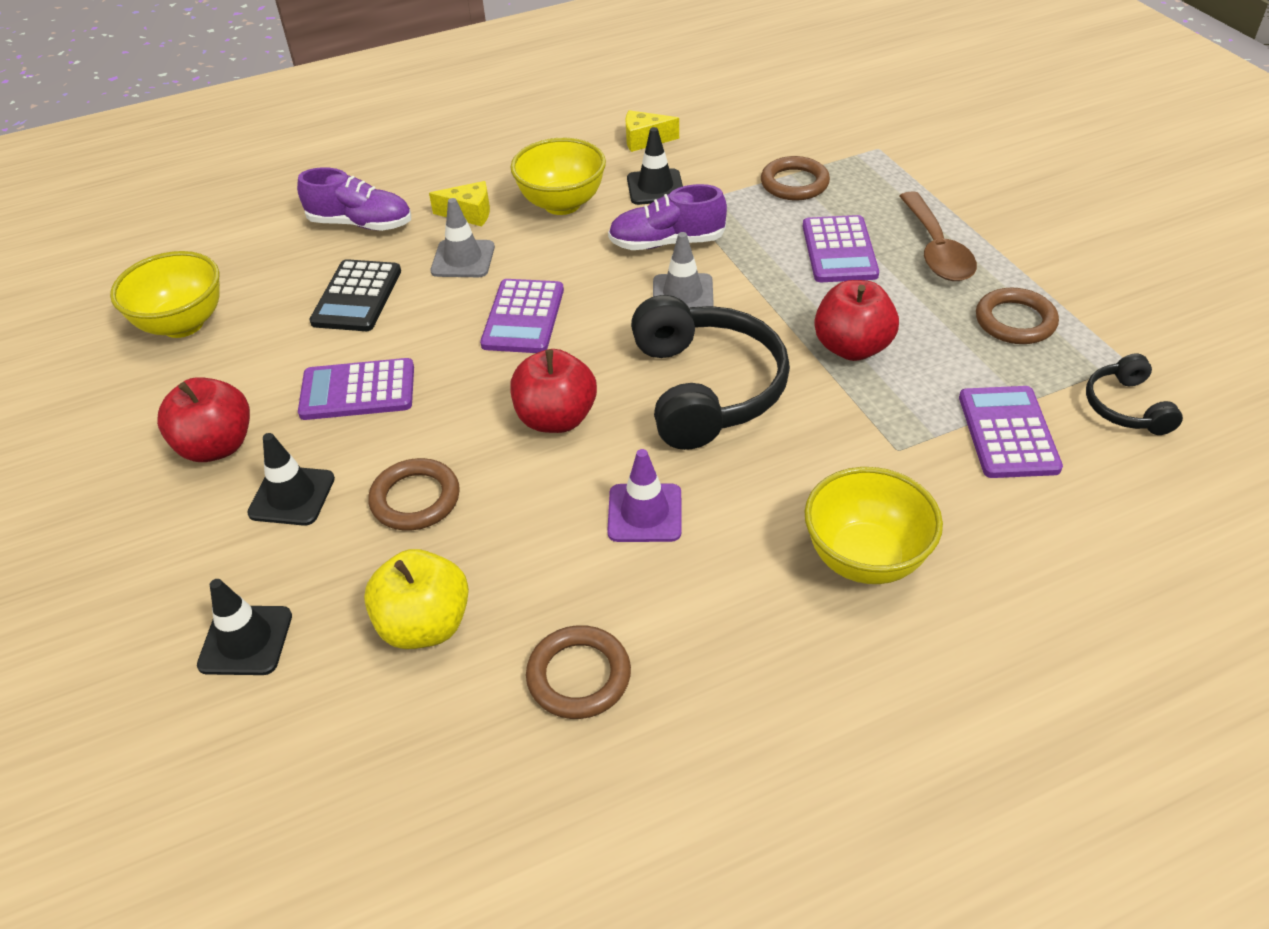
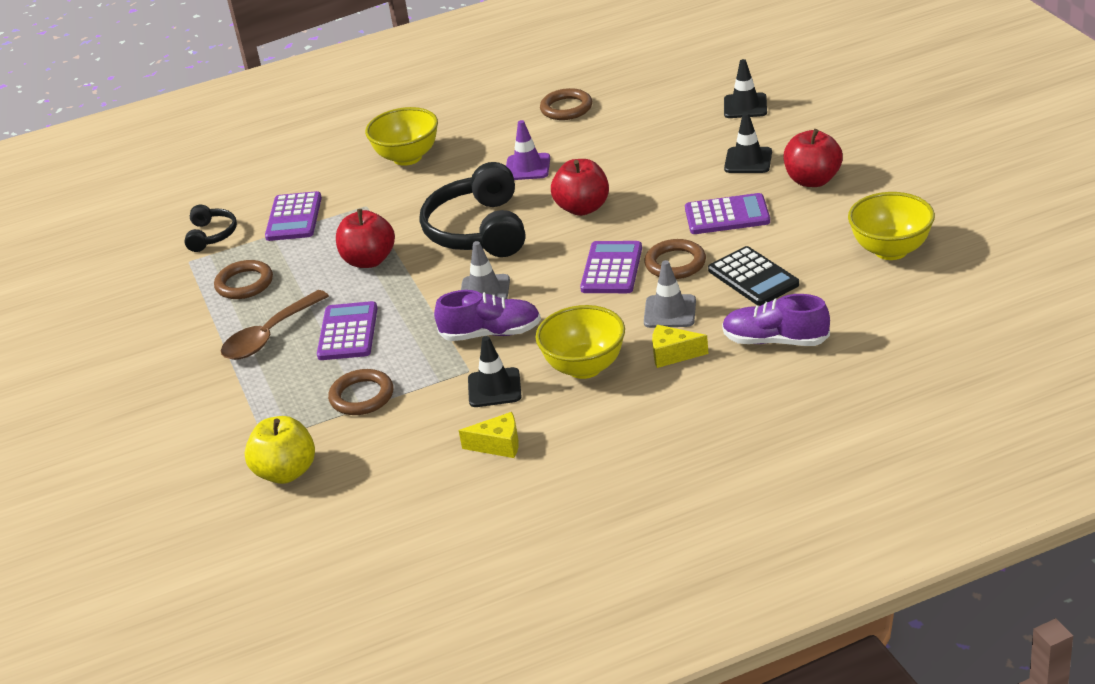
camera: 175 degrees left, 10 degrees down
(357, 297) = (753, 277): black calculator -> black calculator turned 135 degrees clockwise
(415, 499) = (668, 164): brown ring -> brown ring (675, 263)
(425, 625) = (649, 118): yellow apple -> yellow apple (286, 472)
(936, 250) = (269, 336): brown spoon -> brown spoon turned 135 degrees counterclockwise

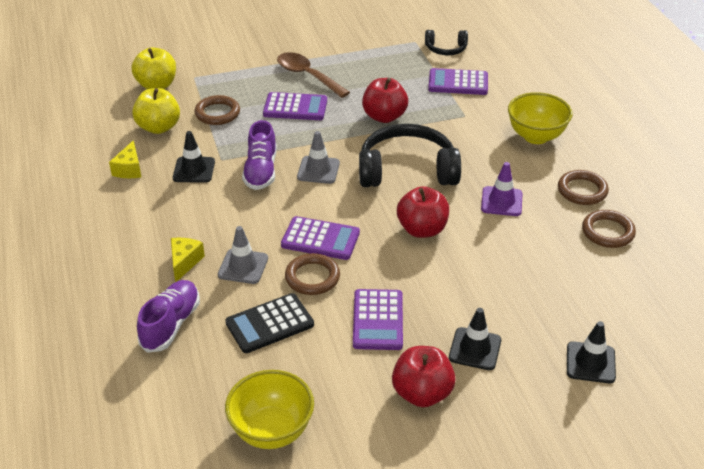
camera: 90 degrees right, 5 degrees up
(244, 284) = (376, 64): brown ring -> brown ring (582, 190)
(397, 443) = (159, 127): none -> yellow apple
(585, 367) = (194, 214): yellow bowl -> none

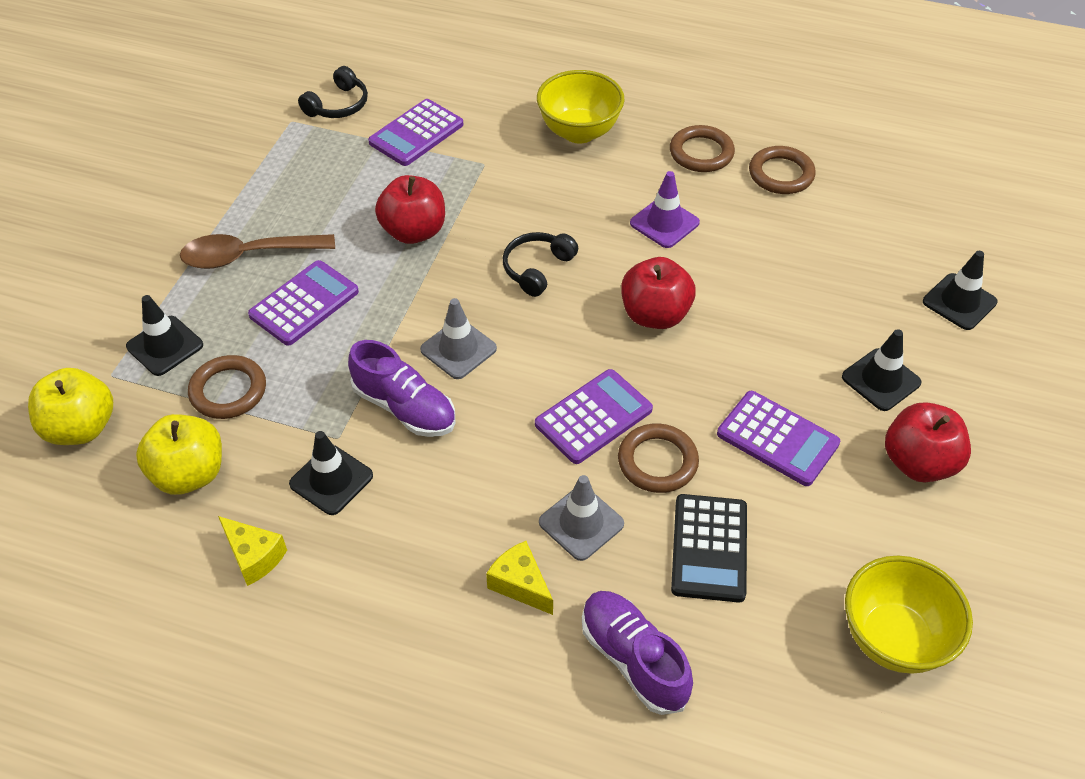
camera: 55 degrees left, 10 degrees up
(226, 82) = (165, 346): none -> black traffic cone
(407, 170) = (537, 268): black headphones -> black headphones, size x0.51

